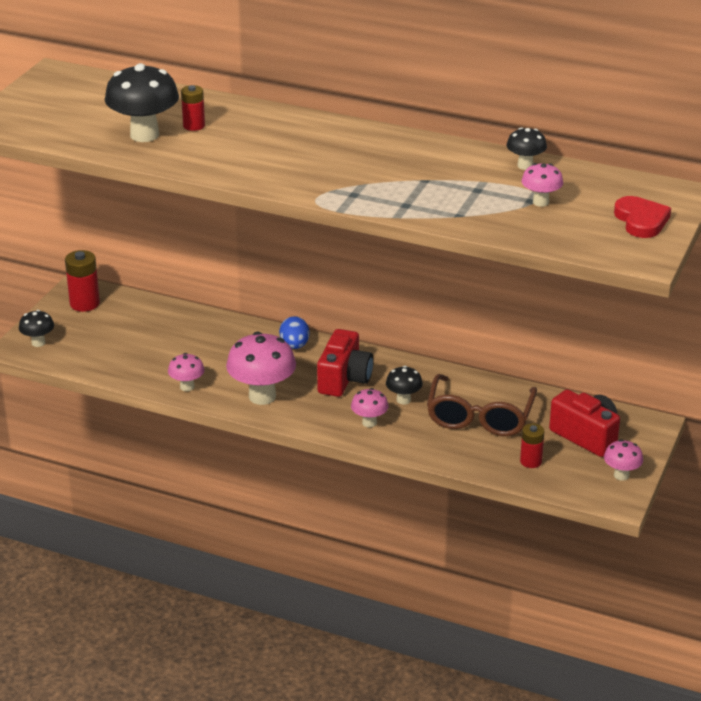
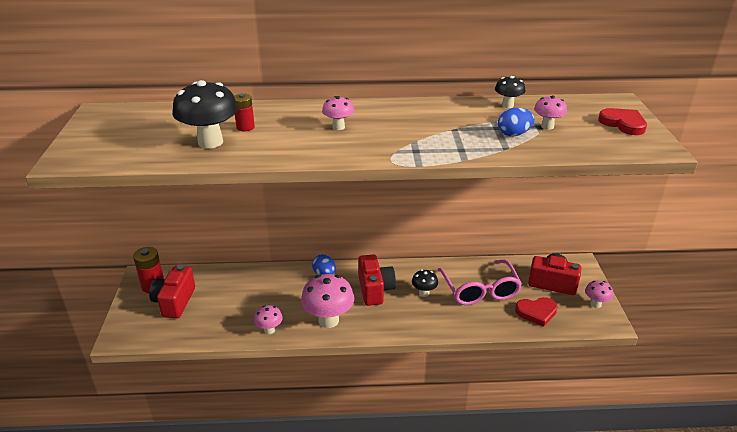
camera: 25 degrees left, 0 degrees up
(38, 343) = (132, 328): black mushroom -> none
(99, 327) = (175, 302): none -> red camera
(369, 423) = (415, 317): pink mushroom -> pink mushroom (338, 127)
(480, 416) = (480, 290): brown glasses -> pink glasses
(488, 202) = (514, 134): none -> blue egg
(530, 461) = (536, 312): red battery -> red heart

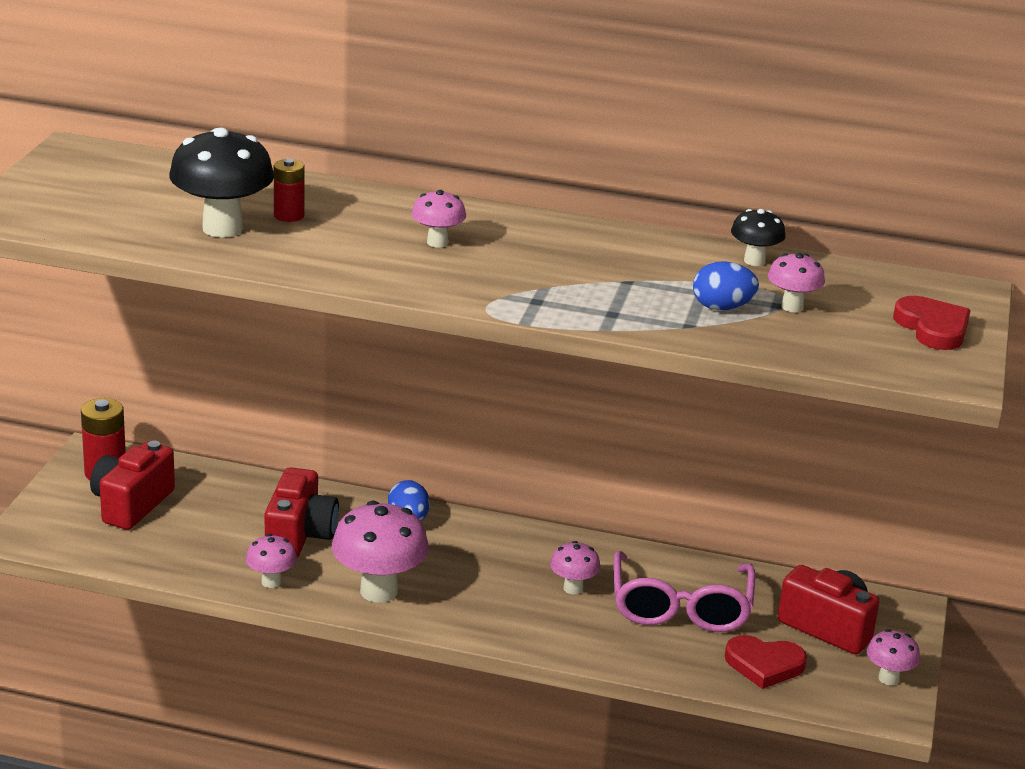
camera: 15 degrees right, 5 degrees down
(375, 290) = (486, 563): red camera -> red camera (299, 535)
(424, 293) = (573, 588): black mushroom -> pink mushroom

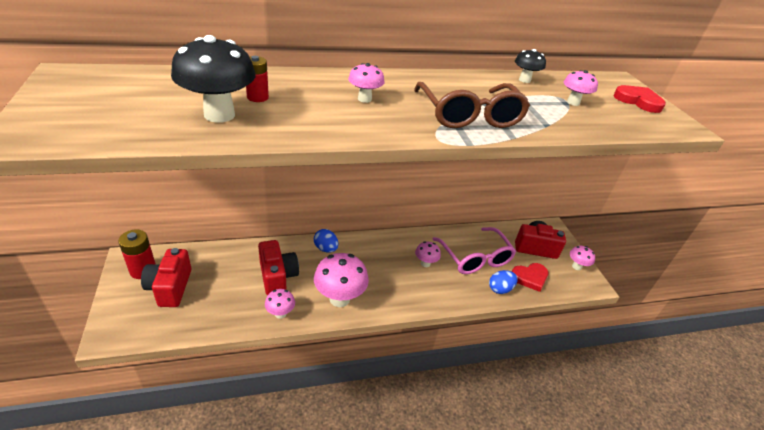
camera: 30 degrees left, 10 degrees up
(575, 290) = (469, 115): none -> brown glasses
(722, 307) = (546, 110): blue egg -> blue egg (500, 289)

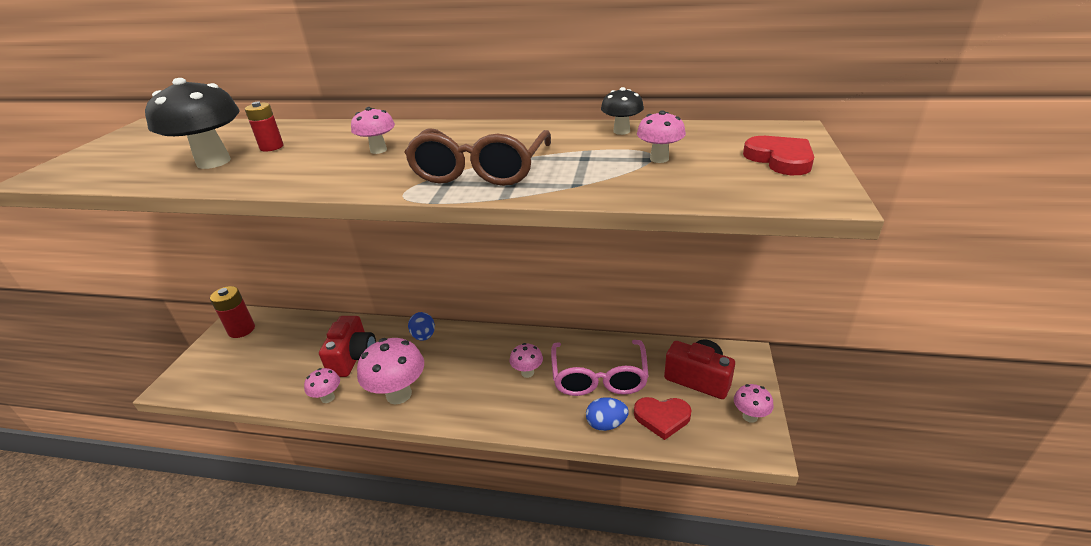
camera: 30 degrees right, 5 degrees down
(170, 287) = (251, 350): red camera -> none

